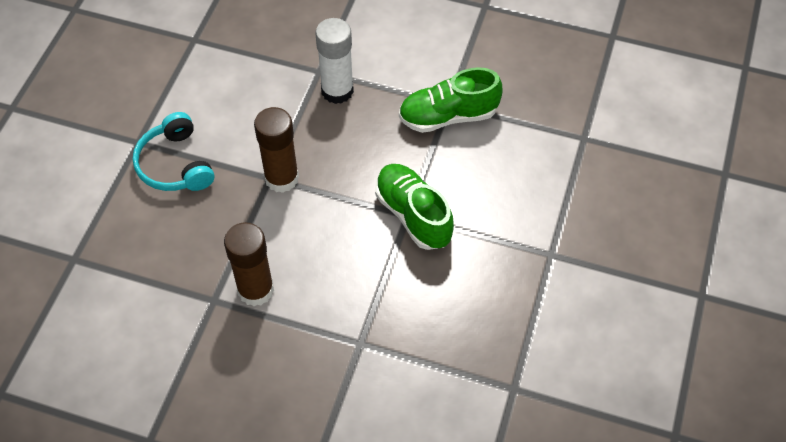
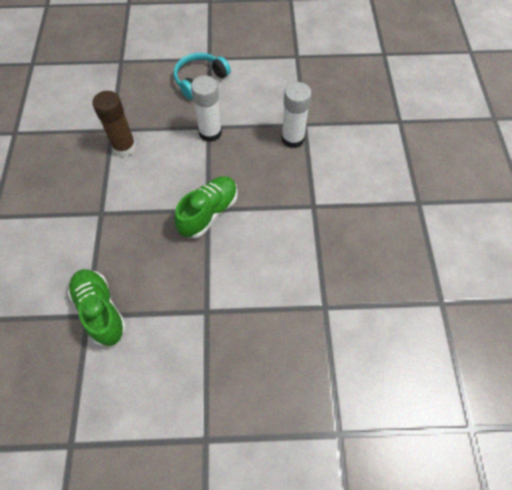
camera: 70 degrees right, 5 degrees up
(281, 178) = (210, 133): brown glue stick -> white glue stick
(448, 116) = (302, 209): green shoe -> green shoe (100, 310)

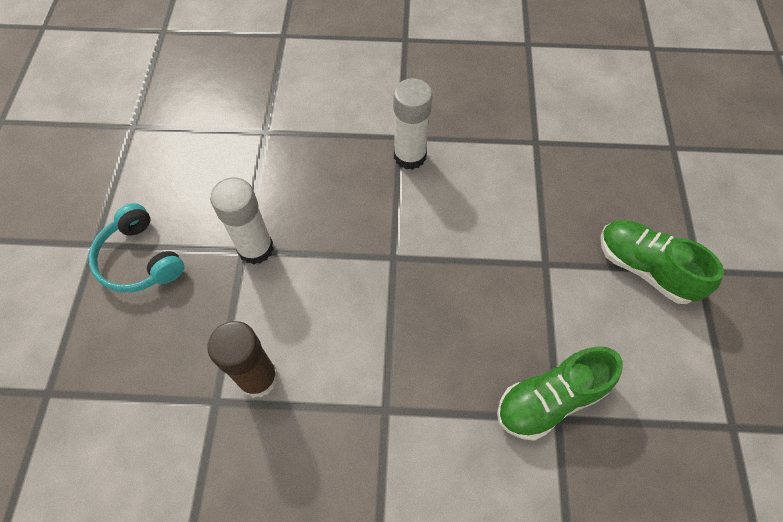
camera: 85 degrees left, 0 degrees up
(208, 213) = (399, 256): green shoe -> green shoe (645, 268)
(292, 139) = (288, 147): white glue stick -> white glue stick (410, 156)

